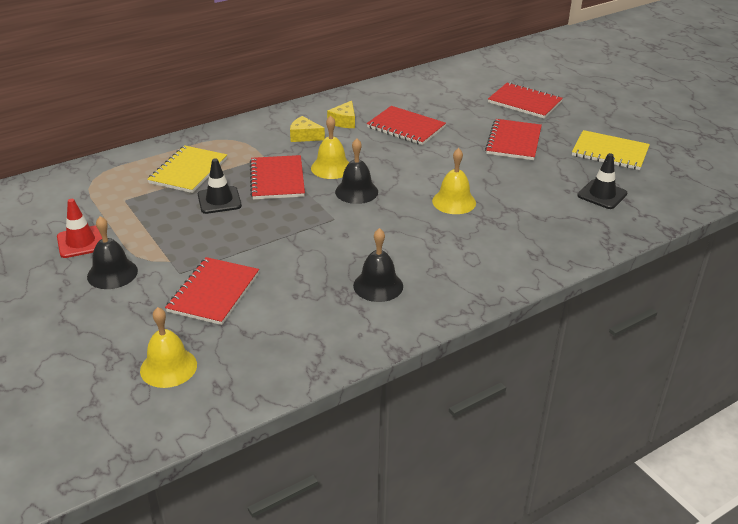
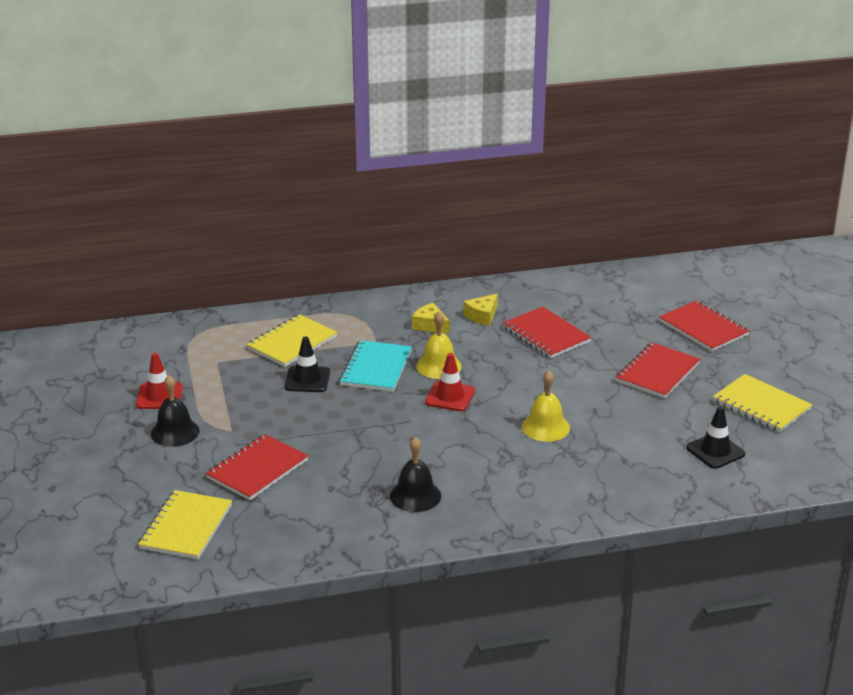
camera: 20 degrees right, 5 degrees down
(168, 367) = (186, 527): yellow bell -> yellow notebook
(277, 179) = (376, 368): red notebook -> turquoise notebook
(356, 191) = (450, 397): black bell -> red traffic cone

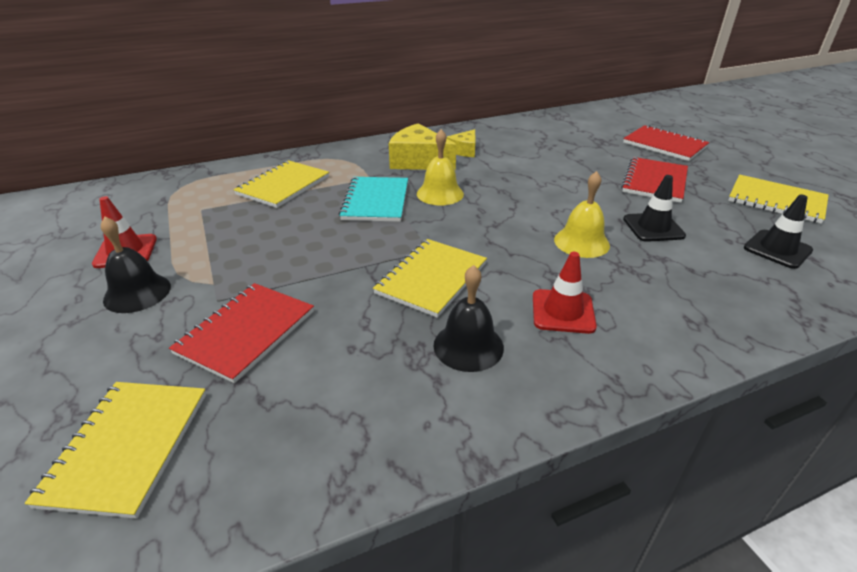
camera: 10 degrees left, 5 degrees up
(307, 379) = (303, 218): black traffic cone -> black traffic cone (653, 227)
(404, 445) = (431, 278): none -> yellow notebook
(430, 325) = (418, 161): yellow cheese -> yellow cheese, size x1.75
(450, 397) = (463, 221): red traffic cone -> red traffic cone (563, 311)
(546, 335) = (530, 160): red notebook -> none

